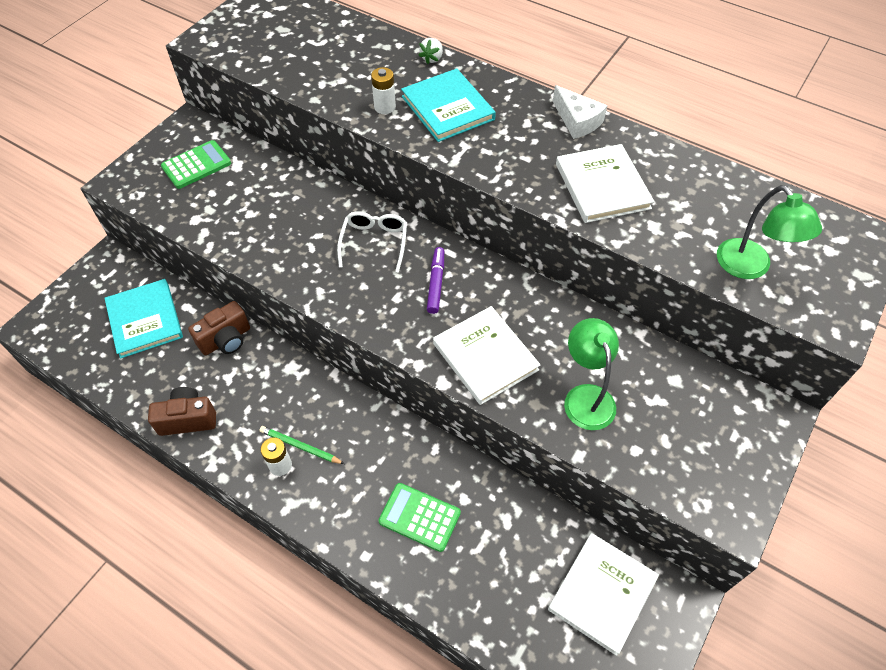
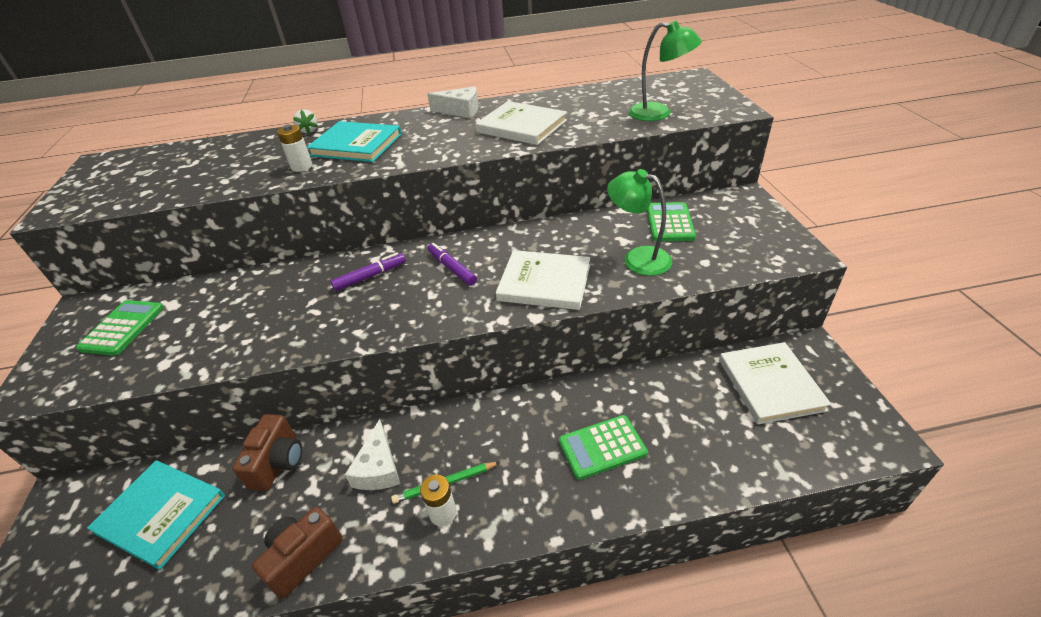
camera: 40 degrees left, 15 degrees down
(274, 398) = (378, 468): none -> white cheese
(374, 242) = (370, 276): white glasses -> purple marker
(663, 384) = (669, 223): none -> green calculator

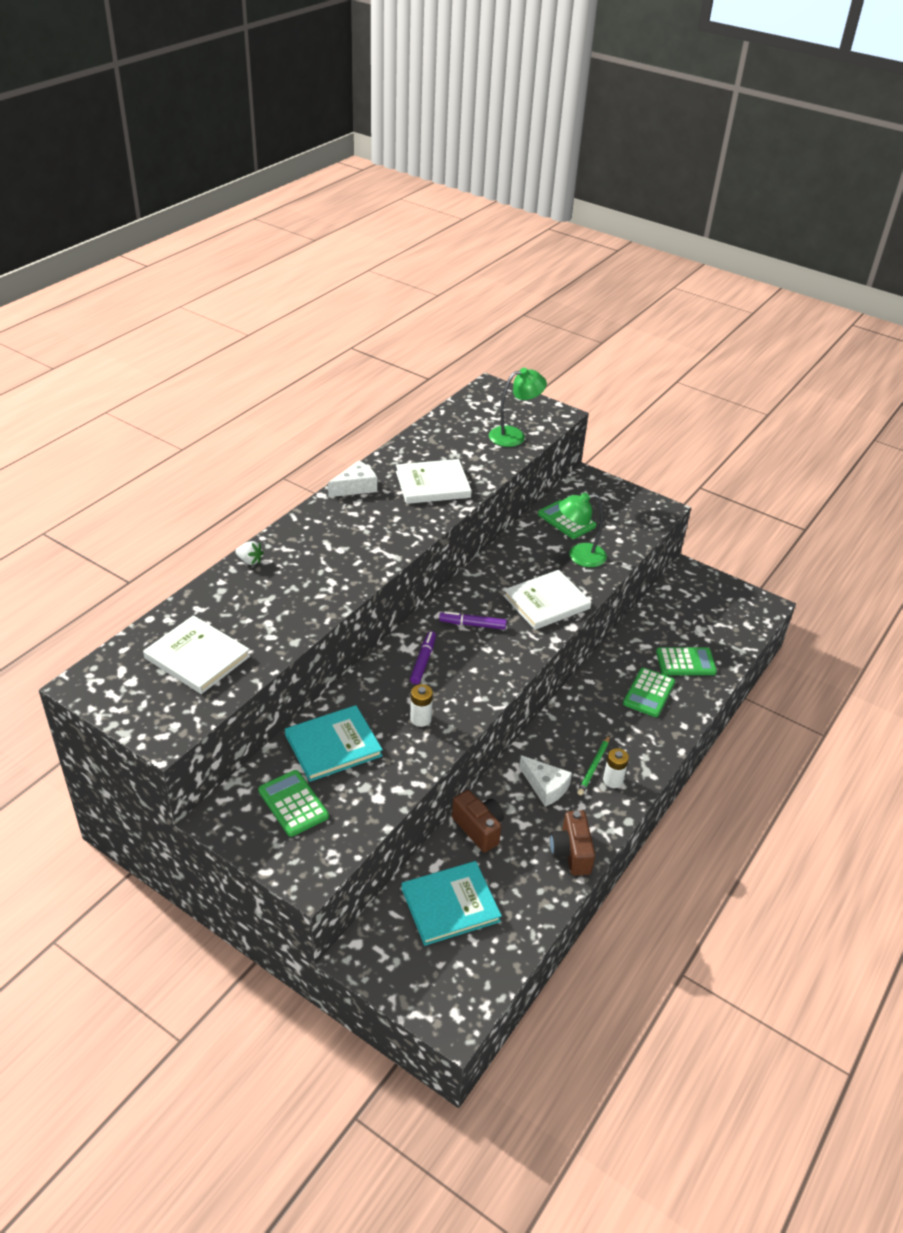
camera: 50 degrees left, 0 degrees up
(302, 166) = (316, 594): white battery -> white battery (420, 719)
(356, 145) = (325, 556): turquoise book -> turquoise book (333, 745)
(688, 442) = (685, 662): none -> green calculator
(770, 384) = (690, 605): white book -> white book (197, 657)

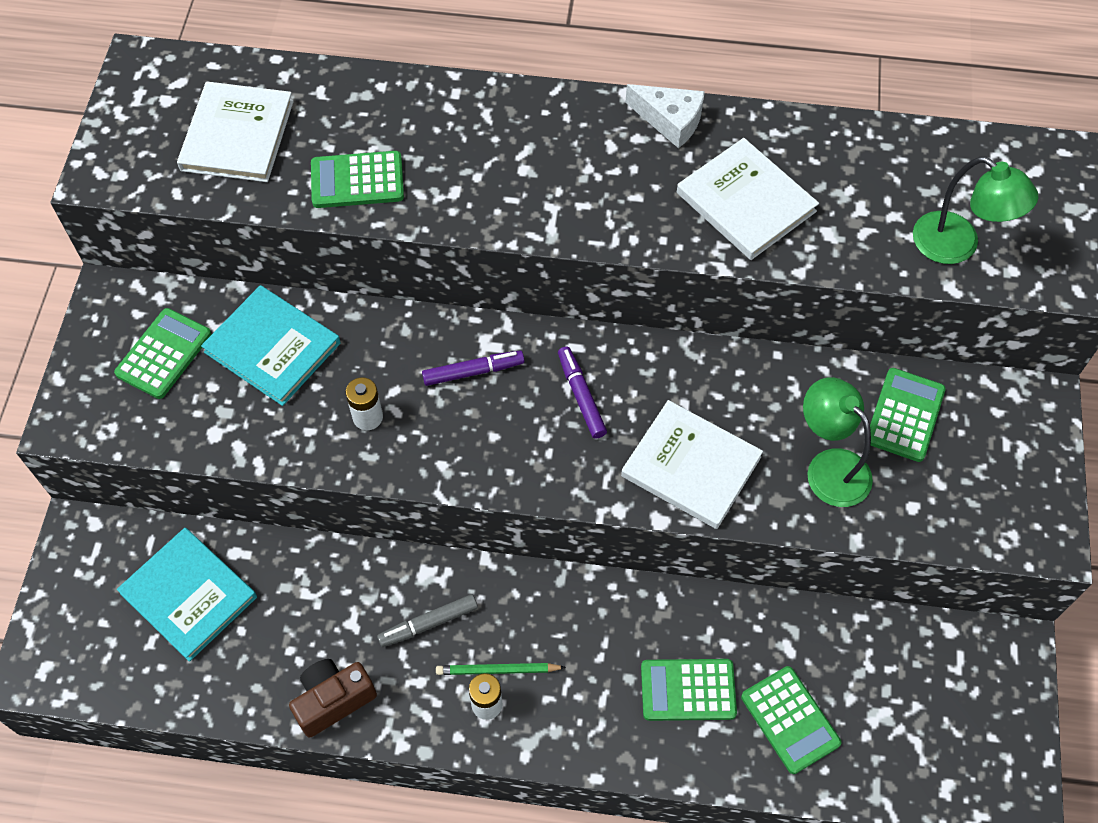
camera: 65 degrees right, 20 degrees up
(250, 561) = (437, 92): white strawberry -> none
(286, 617) = (357, 181): none -> green calculator
(479, 829) = (318, 575): brown camera -> none
(545, 787) = (428, 624): white cheese -> grey marker

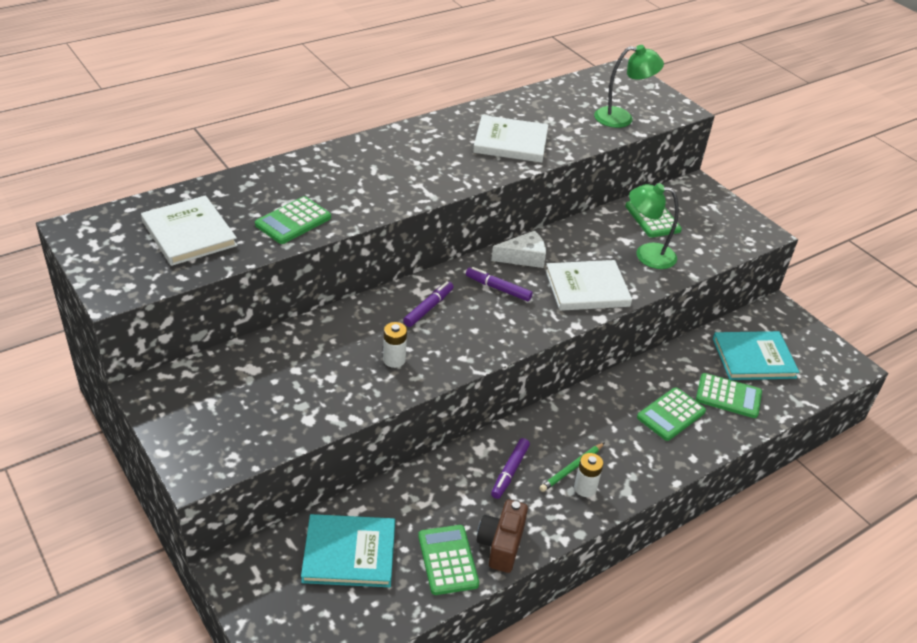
camera: 45 degrees left, 20 degrees down
(164, 354) = (225, 399): green calculator -> green calculator (448, 560)
(272, 347) = (295, 358): turquoise book -> turquoise book (753, 358)
(428, 624) = (510, 472): grey marker -> purple marker
(670, 120) = (433, 127): white cheese -> white cheese (523, 257)

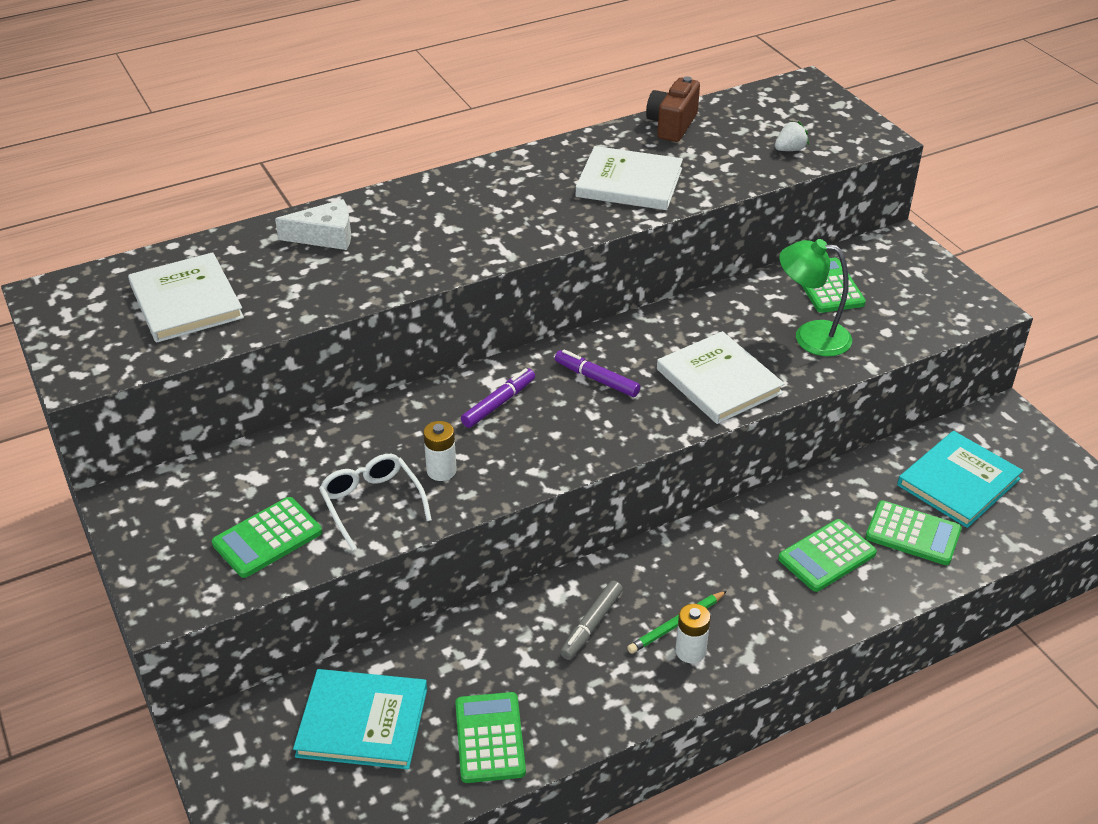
camera: 10 degrees right, 0 degrees up
(293, 221) = (321, 287): green calculator -> green calculator (267, 538)
(345, 386) = (372, 503): none -> white glasses
(501, 545) = (564, 722): brown camera -> brown camera (672, 125)
(510, 472) = (591, 625): purple marker -> grey marker
(523, 257) = (639, 338): white cheese -> white cheese (325, 236)
(587, 288) = (718, 381): white book -> white book turned 60 degrees clockwise
(622, 118) = (790, 149): green lamp -> white strawberry
(753, 358) = (958, 482): turquoise book -> turquoise book turned 45 degrees counterclockwise

